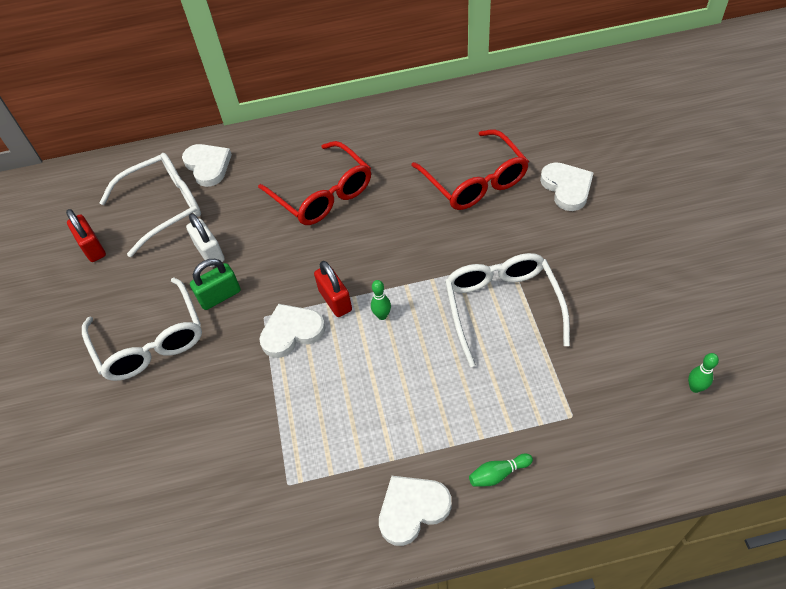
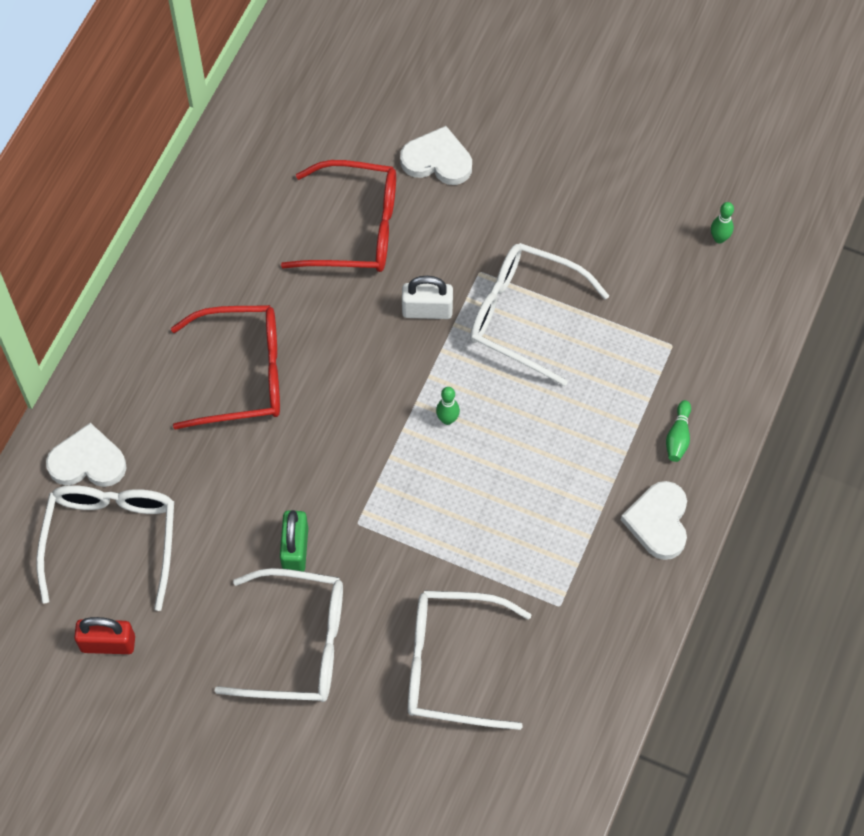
camera: 60 degrees left, 10 degrees up
(191, 442) = (452, 664): none -> white glasses
(210, 252) = (225, 528): white padlock -> white padlock (427, 310)
(291, 332) = (398, 509): white heart -> none
(335, 300) = (394, 448): red padlock -> none

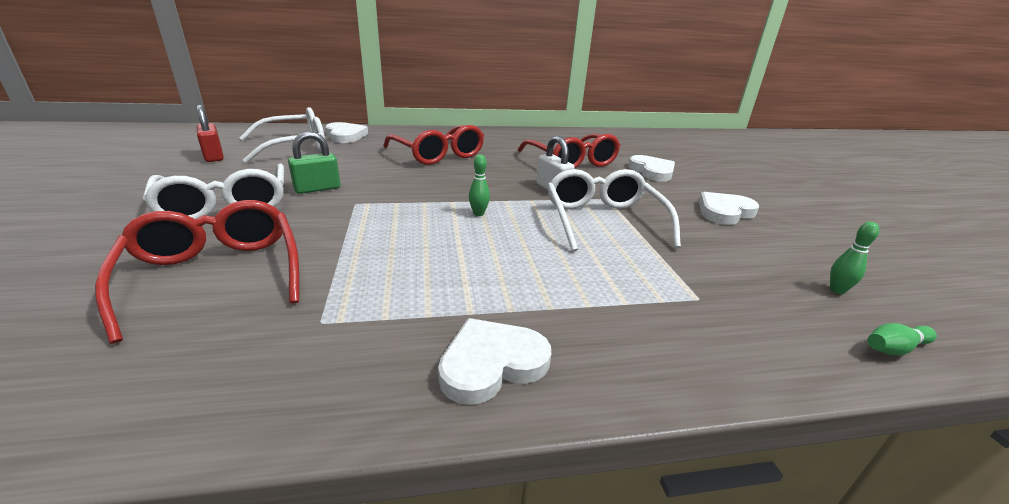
camera: 55 degrees right, 35 degrees down
(452, 664) = (216, 274): white glasses -> red glasses
(570, 187) = (724, 212): none -> white heart
(678, 437) = (614, 339): green bowling pin -> green bowling pin (894, 348)

